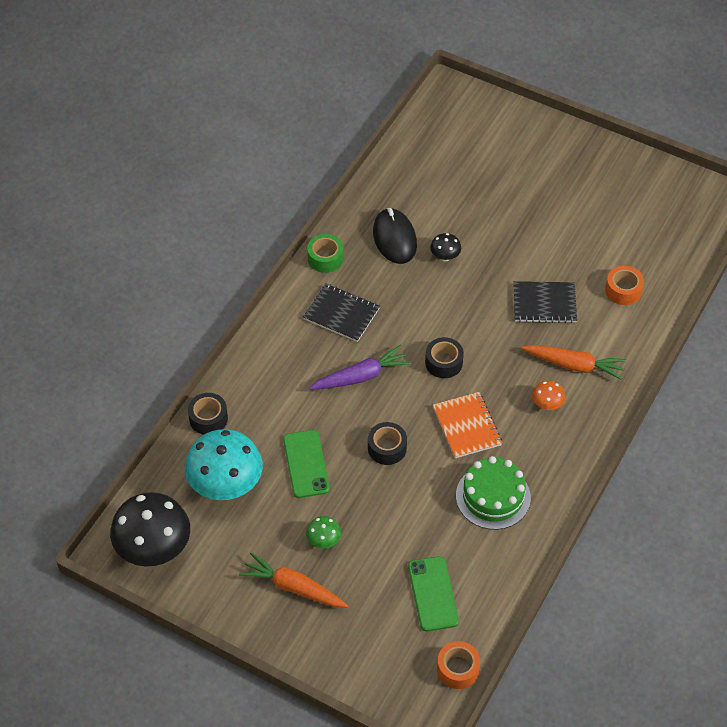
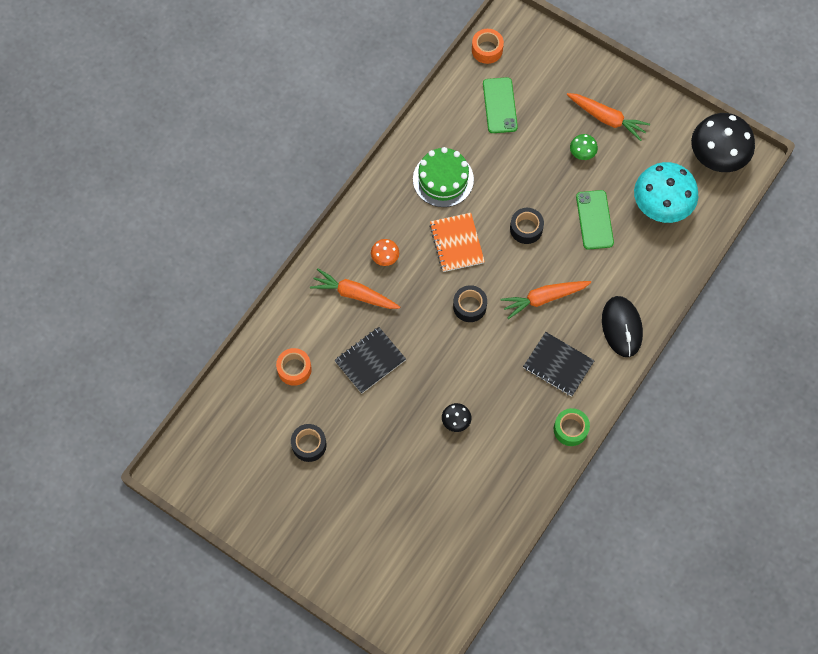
camera: 175 degrees left, 15 degrees up
(208, 418) = (677, 268): black tape -> black tape (309, 445)
(361, 376) = (544, 298): purple carrot -> orange carrot
(394, 238) = (502, 447): black mouse -> black mouse (622, 327)
(544, 303) = (370, 360): black notebook -> black notebook turned 45 degrees counterclockwise

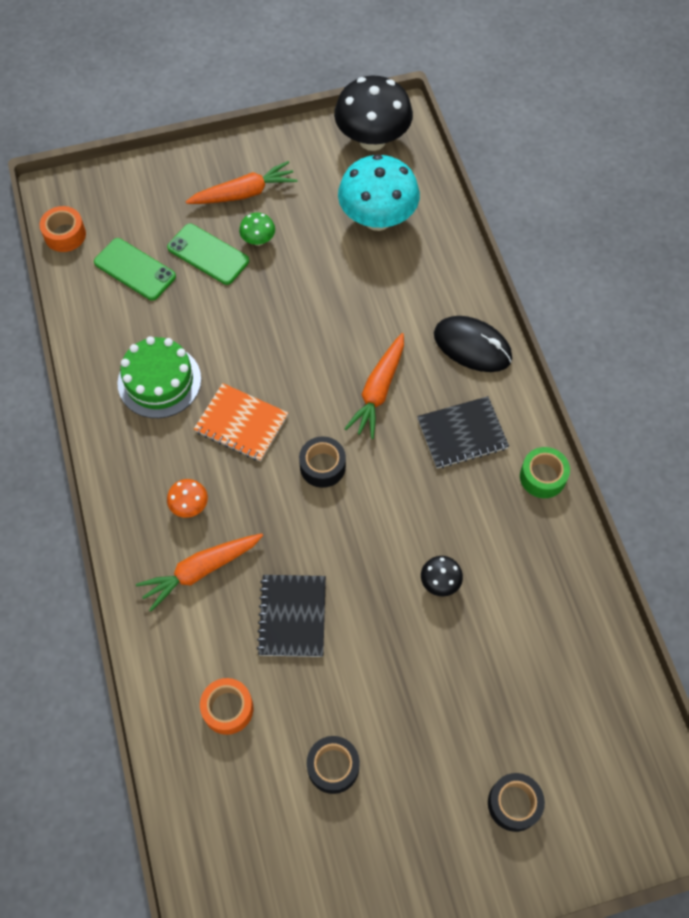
camera: 50 degrees left, 5 degrees down
(526, 228) = (288, 348): black tape -> black tape (514, 804)
(594, 220) = (337, 283): green phone -> green phone (208, 254)

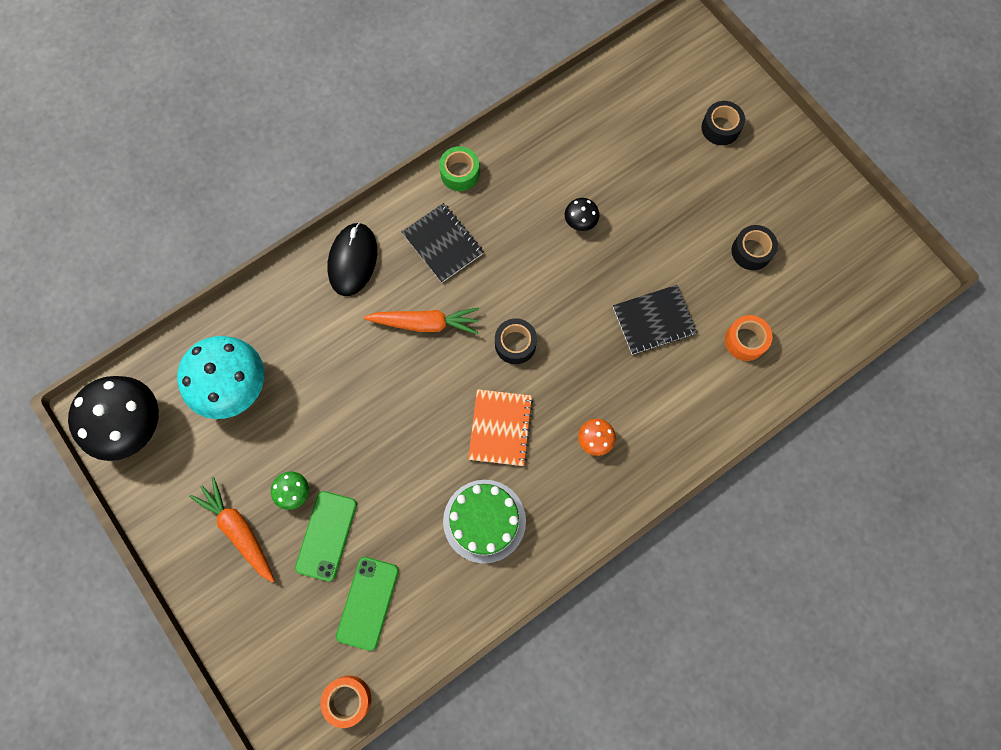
camera: 110 degrees left, 10 degrees up
(200, 570) = (647, 407): orange carrot -> none

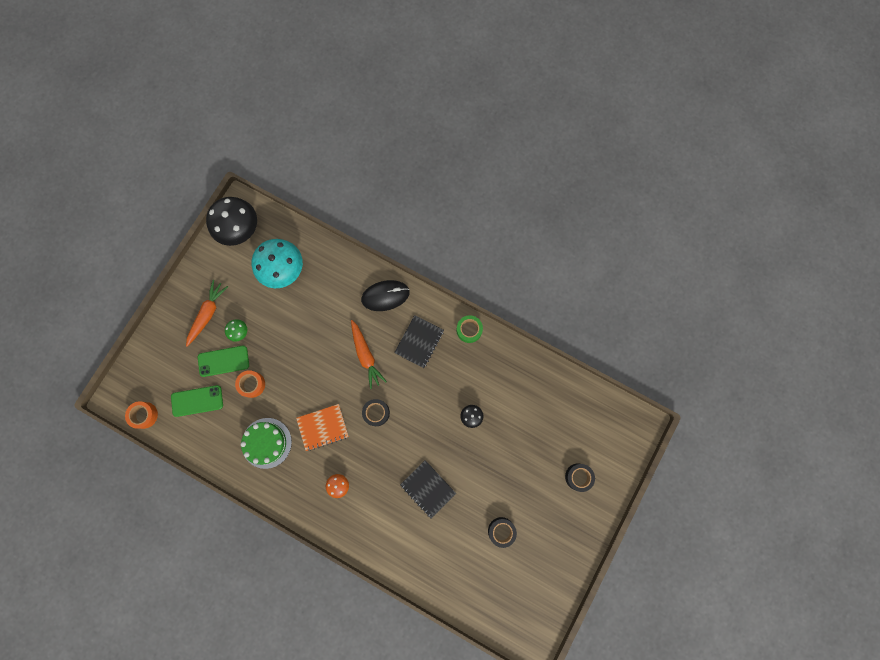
camera: 65 degrees right, 5 degrees up
(745, 341) = (440, 550): orange tape -> orange tape (252, 384)

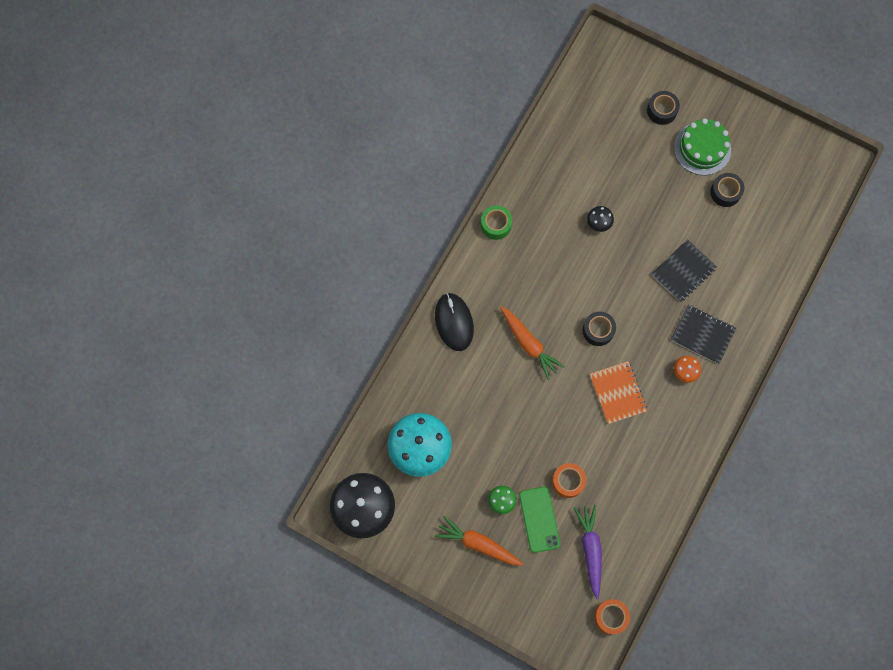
camera: 90 degrees left, 5 degrees down
(197, 401) = (590, 549): green phone -> purple carrot
(266, 443) = (639, 460): green cake -> green cake (702, 148)
(366, 355) = (529, 344): orange carrot -> orange carrot turned 75 degrees clockwise
(419, 342) = (511, 282): black notebook -> black notebook (702, 334)

